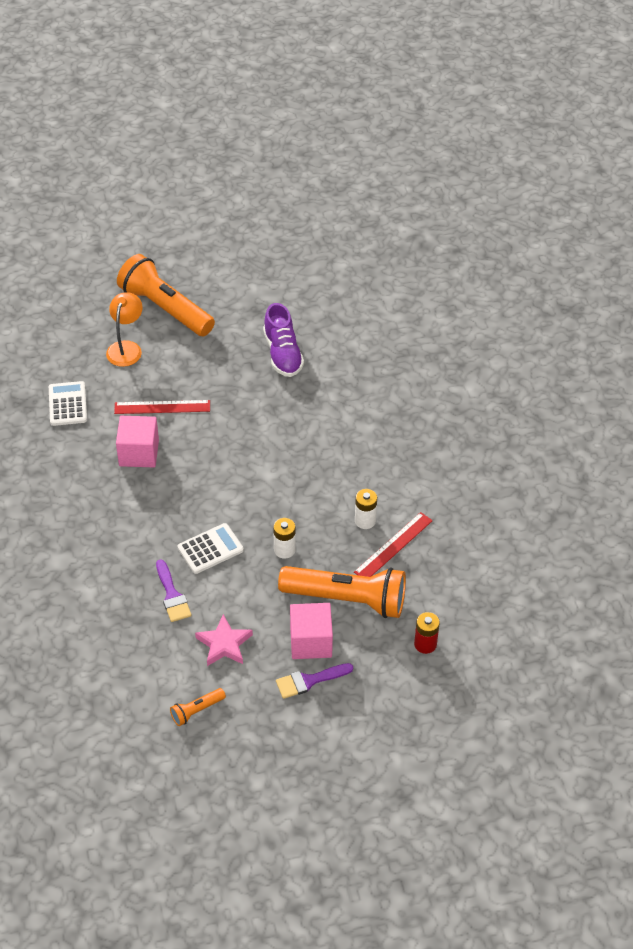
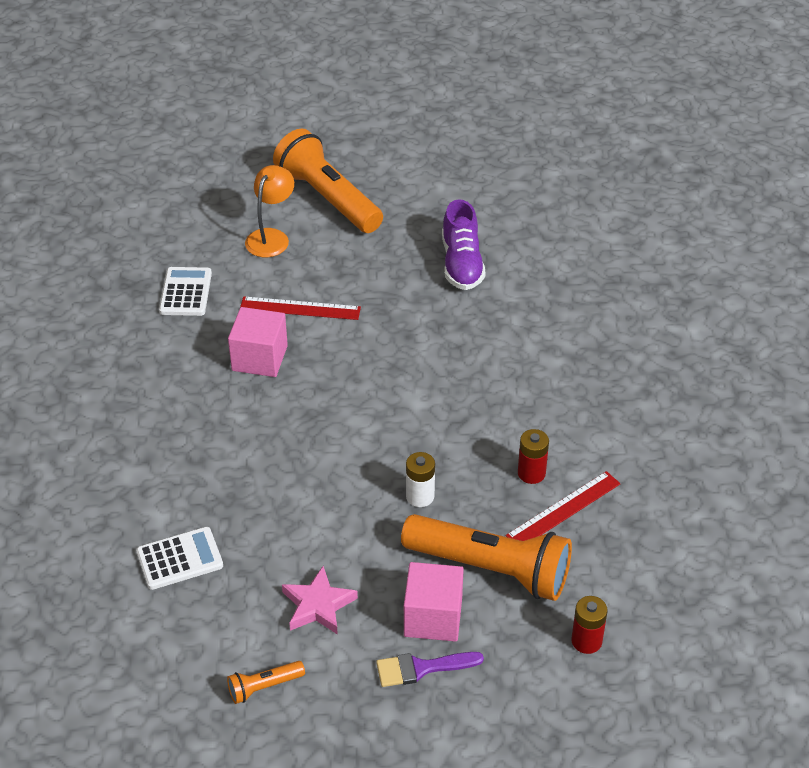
camera: 10 degrees right, 5 degrees down
(172, 595) = (264, 535): purple brush -> none
(210, 549) = (325, 484): white calculator -> white calculator (180, 559)
(365, 521) = (531, 473): white battery -> red battery

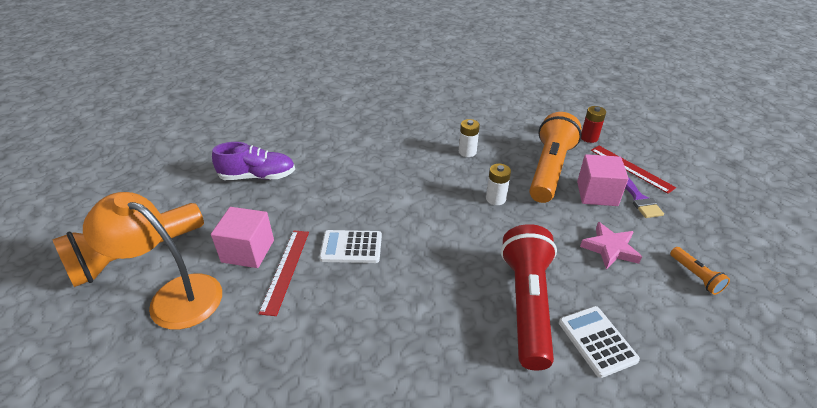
camera: 90 degrees left, 5 degrees down
(186, 292) = (236, 367): white calculator -> white calculator (351, 247)
(235, 506) = (527, 304): none -> red flashlight
(259, 358) = (347, 296): pink cube -> pink cube (248, 251)
(271, 237) = (174, 296): orange lamp -> orange lamp, size x1.55
(531, 473) = (467, 152): red battery -> white battery
(563, 509) = (494, 141): red ruler -> red ruler (631, 168)

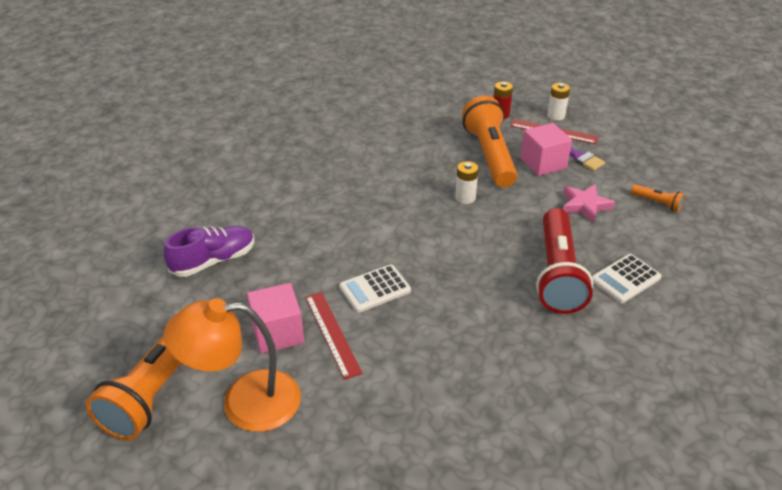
camera: 30 degrees left, 0 degrees up
(467, 152) = (405, 163): white battery -> white battery (556, 116)
(527, 304) = (557, 274): red flashlight -> red flashlight turned 150 degrees counterclockwise
(597, 341) = (625, 279): white calculator -> white calculator turned 75 degrees counterclockwise

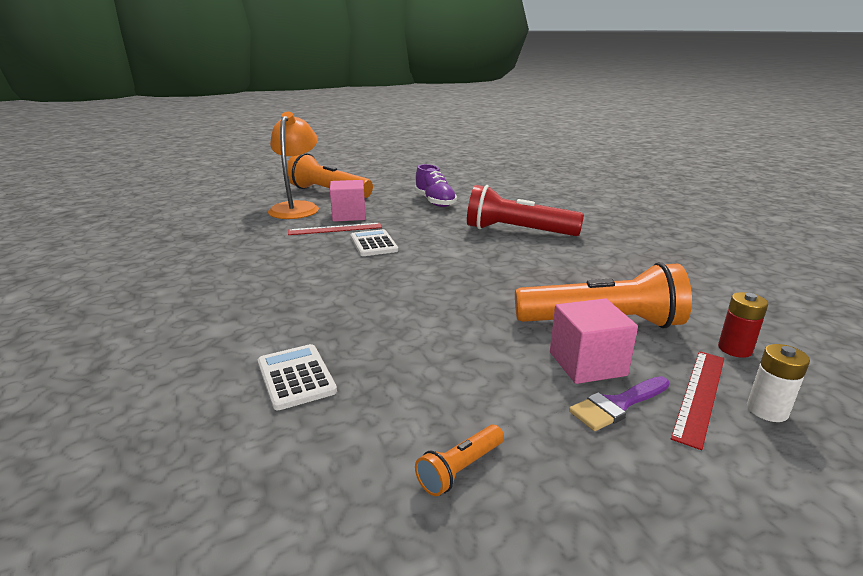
camera: 100 degrees right, 15 degrees down
(465, 198) = (501, 295): white battery -> none
(557, 274) = (338, 329): red flashlight -> red flashlight (517, 231)
(585, 205) = (468, 380): pink star -> none

